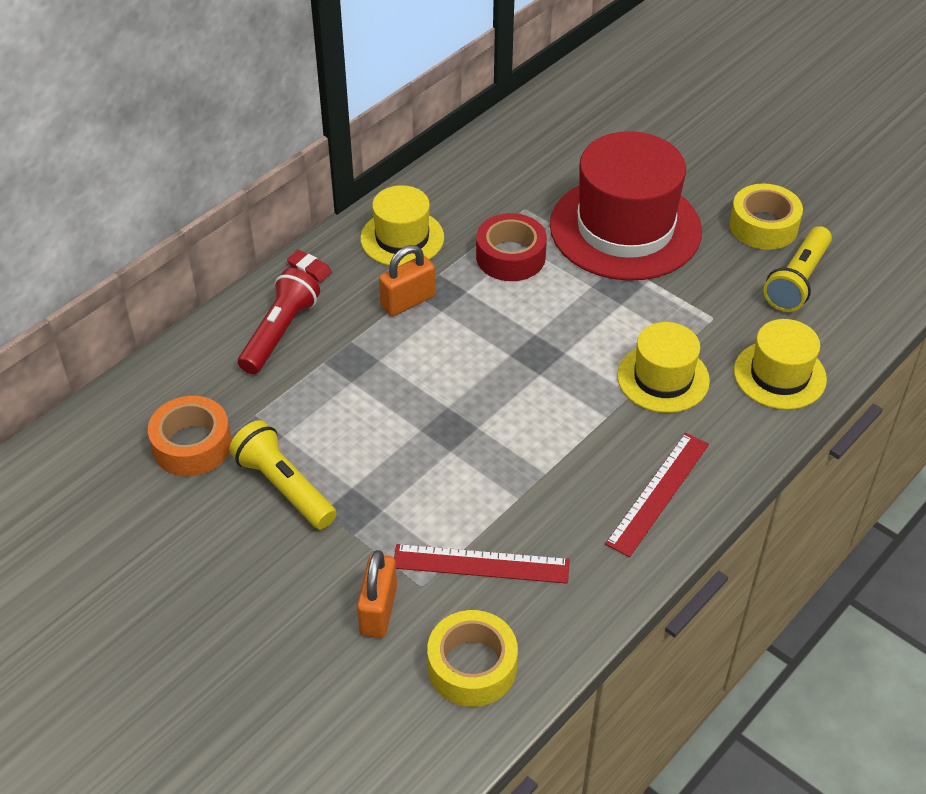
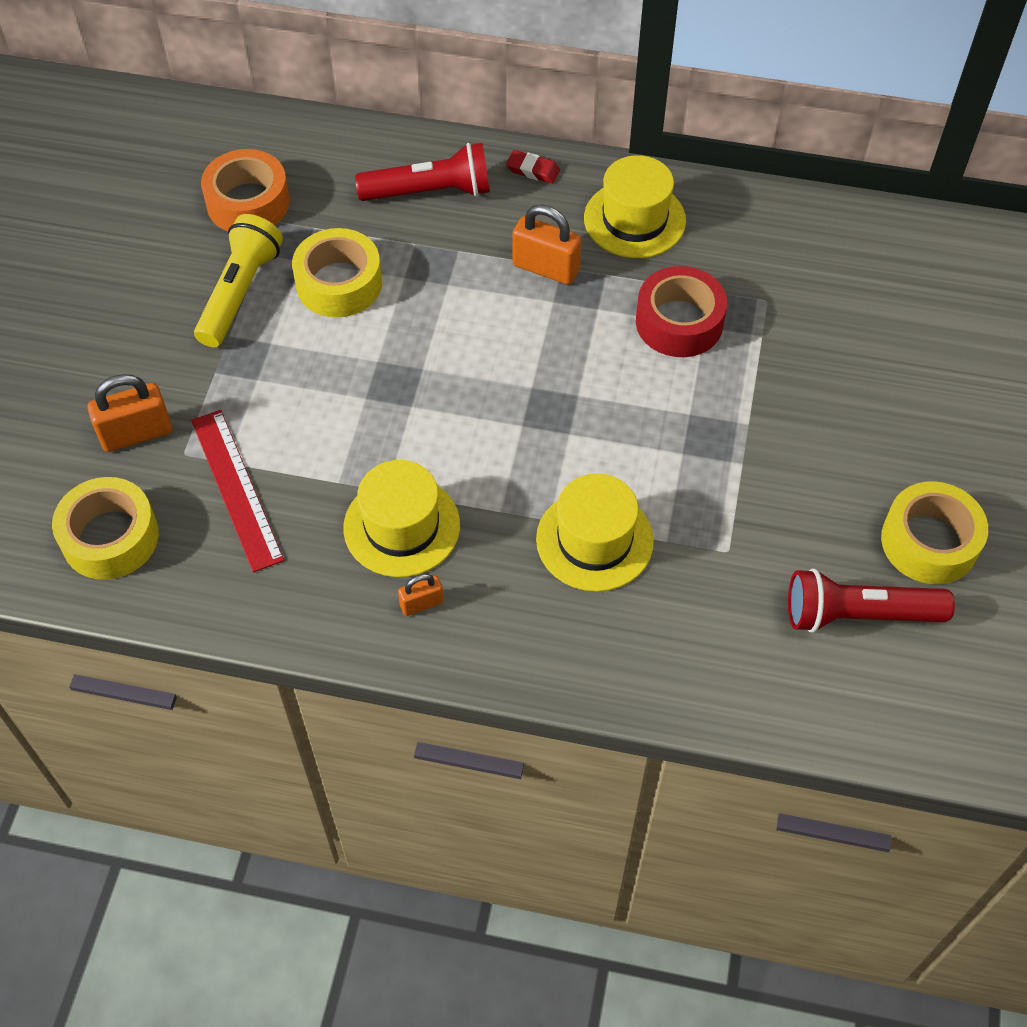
camera: 60 degrees right, 10 degrees up
(309, 269) = (533, 170): red eraser -> red eraser turned 75 degrees counterclockwise
(326, 422) = (339, 283): none -> yellow tape
(625, 228) = (810, 405): red hat -> none
(658, 493) = (421, 603): red ruler -> orange padlock
(779, 375) = (681, 655): yellow hat -> yellow hat (401, 526)
(797, 281) = (858, 614): yellow flashlight -> red flashlight

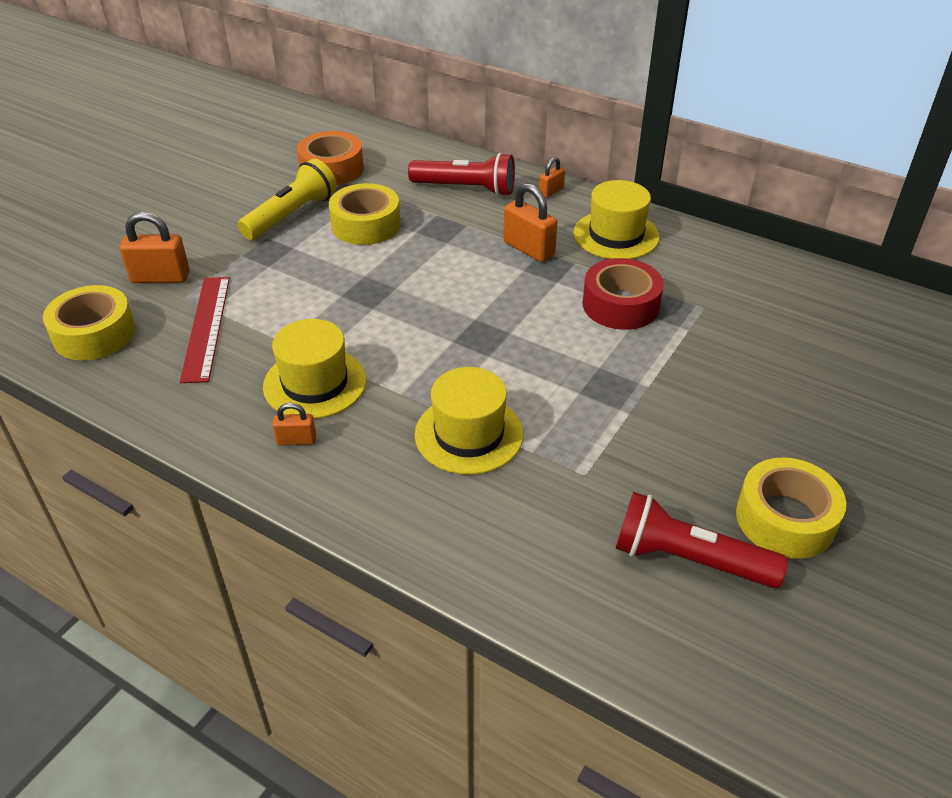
camera: 20 degrees right, 15 degrees down
(533, 170) = (551, 192): red eraser -> orange padlock

